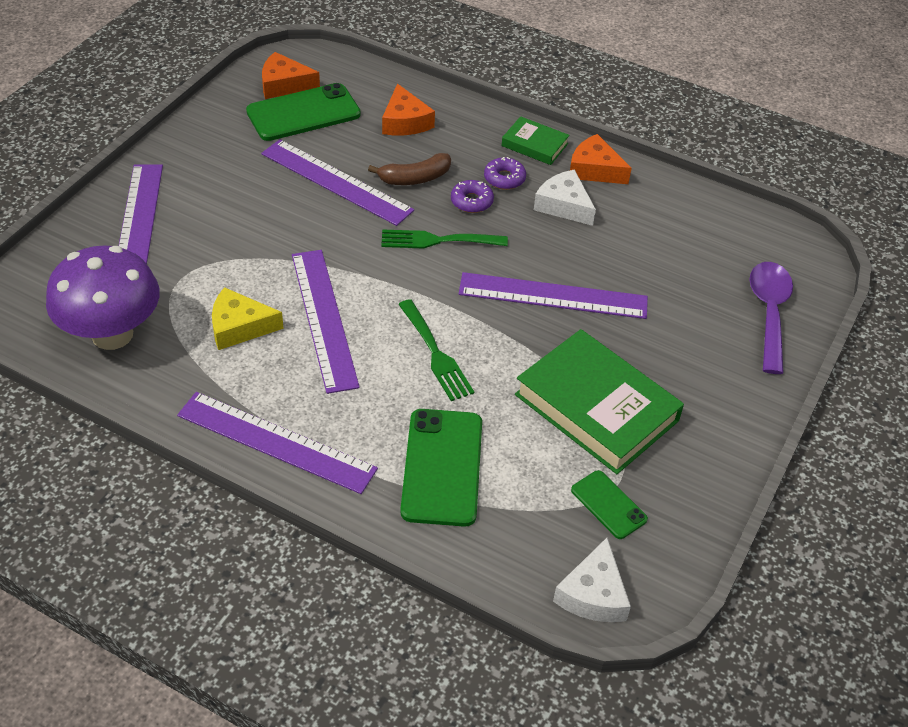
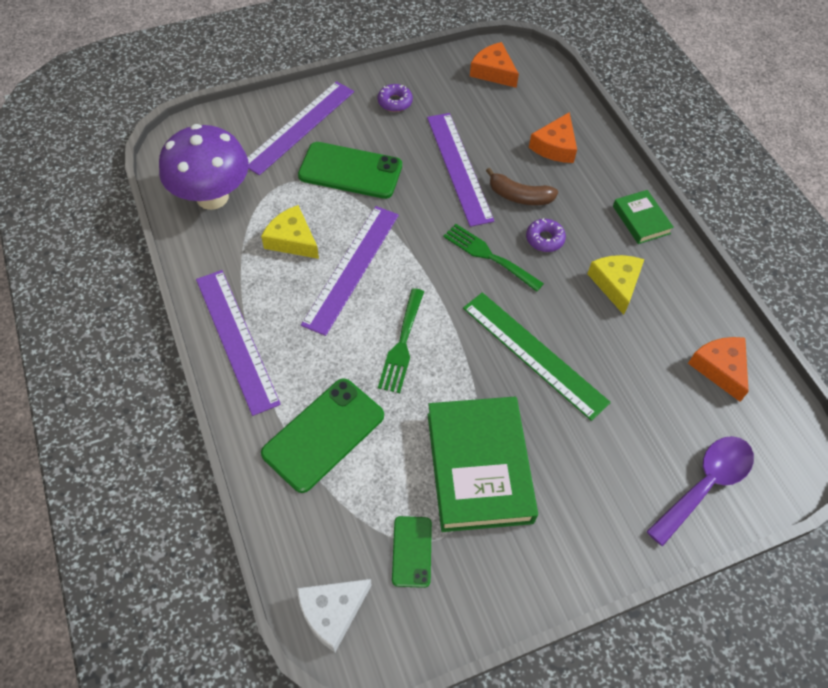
camera: 40 degrees right, 10 degrees up
(303, 113) = (486, 101): green phone -> green phone (350, 171)
(504, 178) = (589, 234): purple donut -> purple donut (395, 102)
(553, 296) = (534, 354): purple ruler -> green ruler
(563, 205) = (616, 284): white cheese -> yellow cheese
(594, 169) = (671, 268): orange cheese -> orange cheese (720, 368)

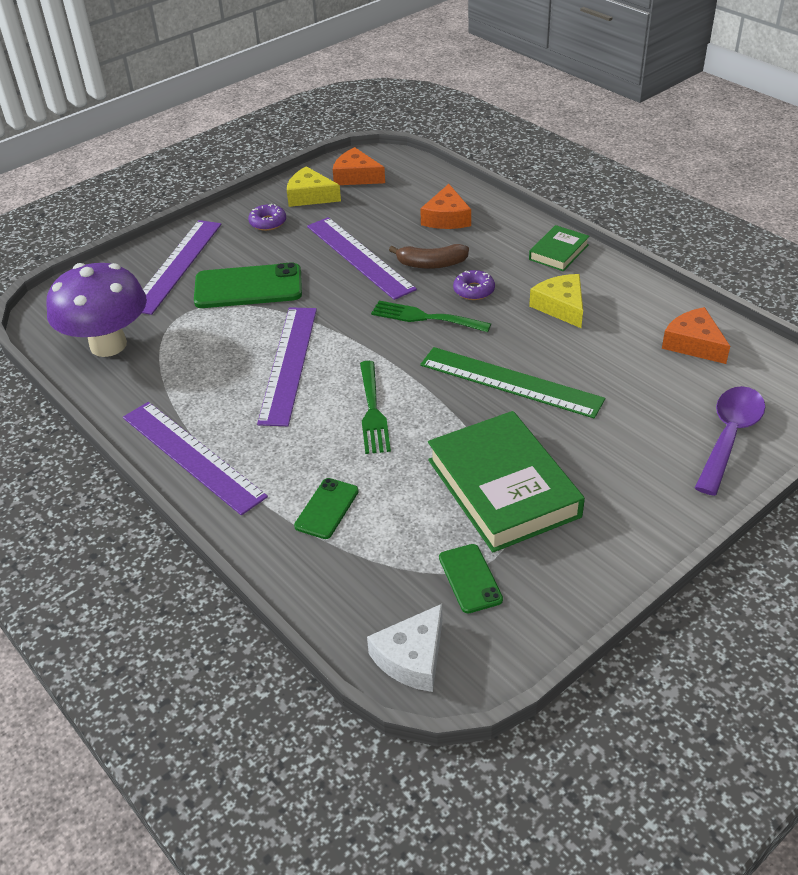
camera: 15 degrees left, 15 degrees down
(292, 240) = (213, 357): yellow cheese -> yellow cheese (310, 196)
(323, 434) = (327, 508): green phone -> green phone, size x0.55
(641, 220) = (559, 252): green book -> green book turned 75 degrees clockwise

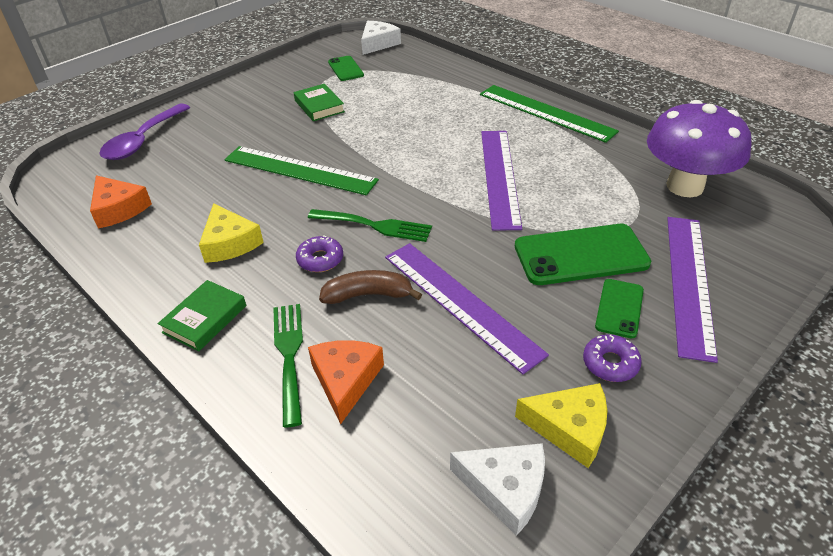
camera: 175 degrees right, 0 degrees up
(192, 456) = (546, 112): purple ruler -> green ruler
(327, 508) = (437, 91): green phone -> green phone (619, 308)
(356, 176) = (505, 488): orange cheese -> white cheese
(373, 411) = (416, 145): green fork -> green fork (289, 355)
(502, 488) = (319, 106): green book -> green book, size x0.50

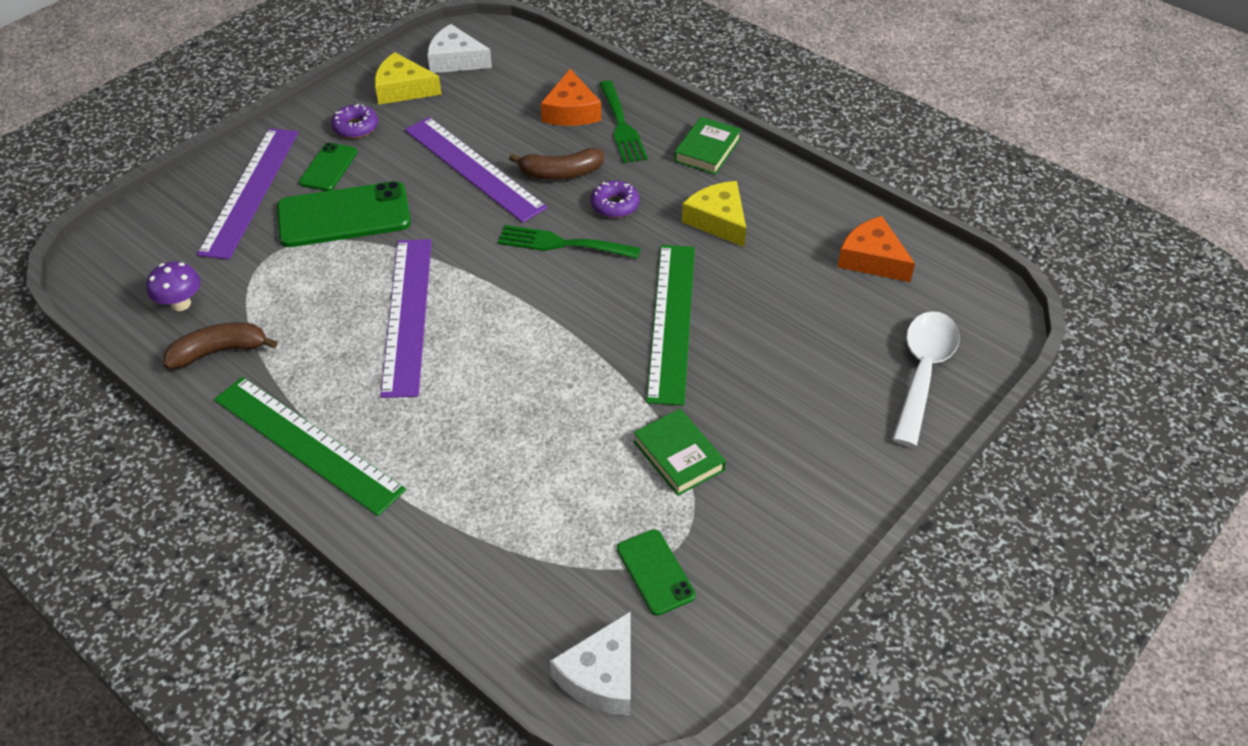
camera: 175 degrees right, 5 degrees up
(143, 141) = (923, 372): purple spoon -> white spoon
(299, 170) = (671, 321): green ruler -> green ruler turned 75 degrees clockwise
(632, 157) = (219, 351): none -> brown banana
(684, 186) = (181, 304): purple mushroom -> purple mushroom, size x0.44

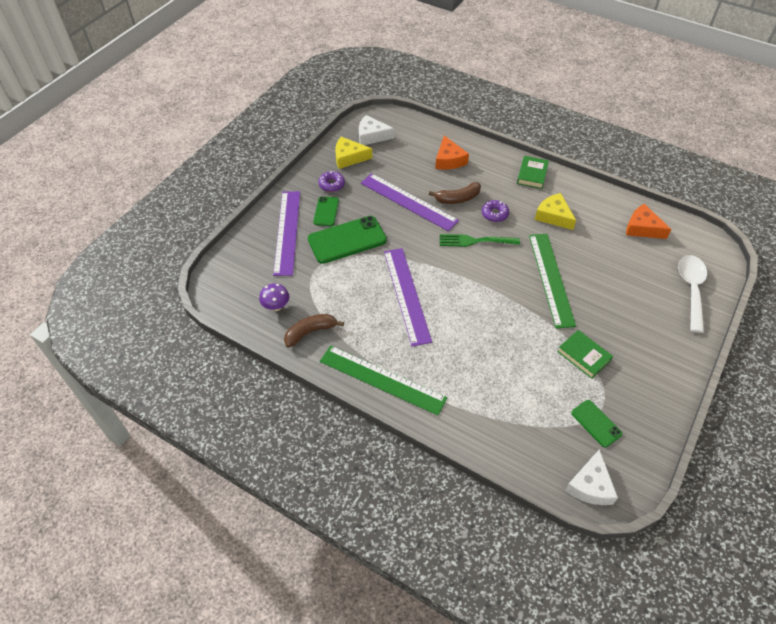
camera: 10 degrees left, 5 degrees up
(621, 126) = (480, 165): green fork -> none

